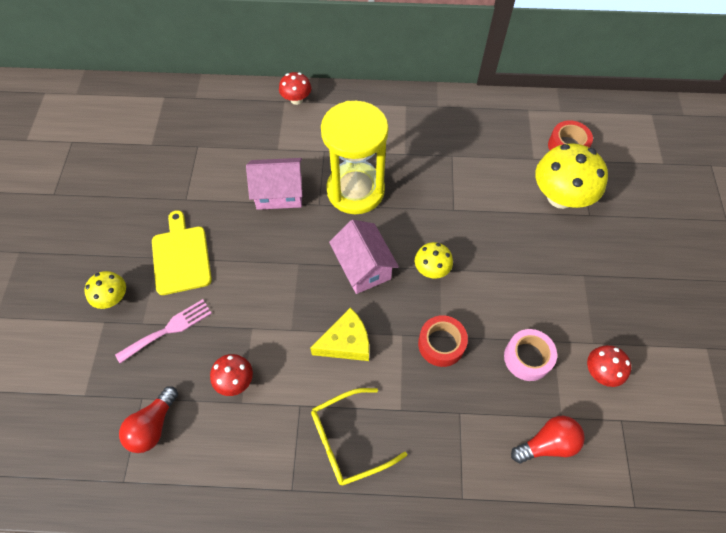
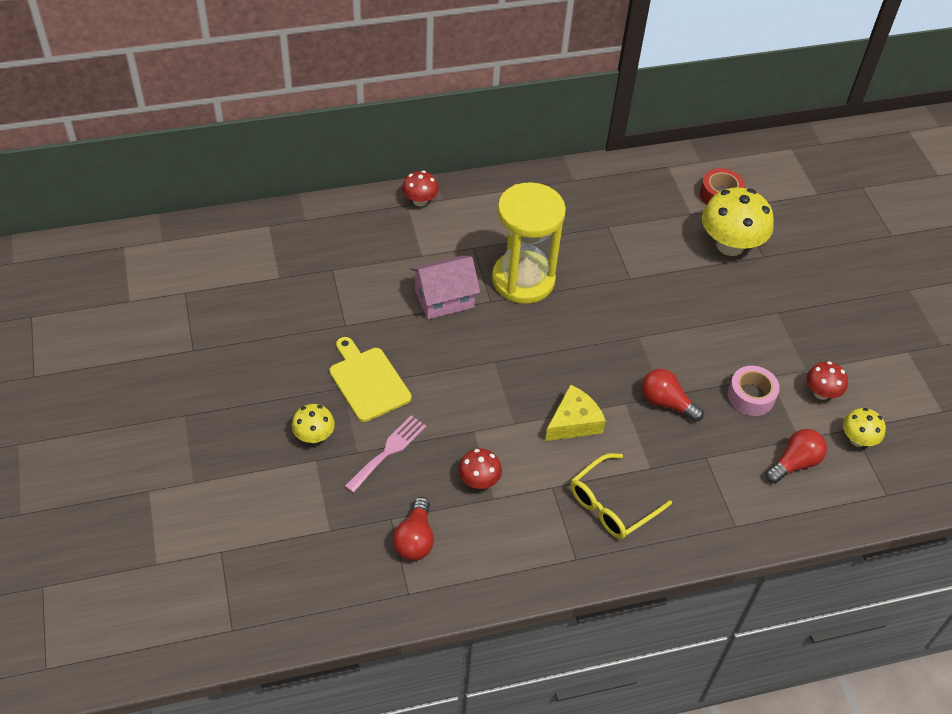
camera: 20 degrees left, 10 degrees down
(363, 267) = (562, 350): pink house -> none
(431, 269) = (630, 338): yellow mushroom -> yellow mushroom (857, 439)
(441, 344) = (666, 403): red tape -> red light bulb

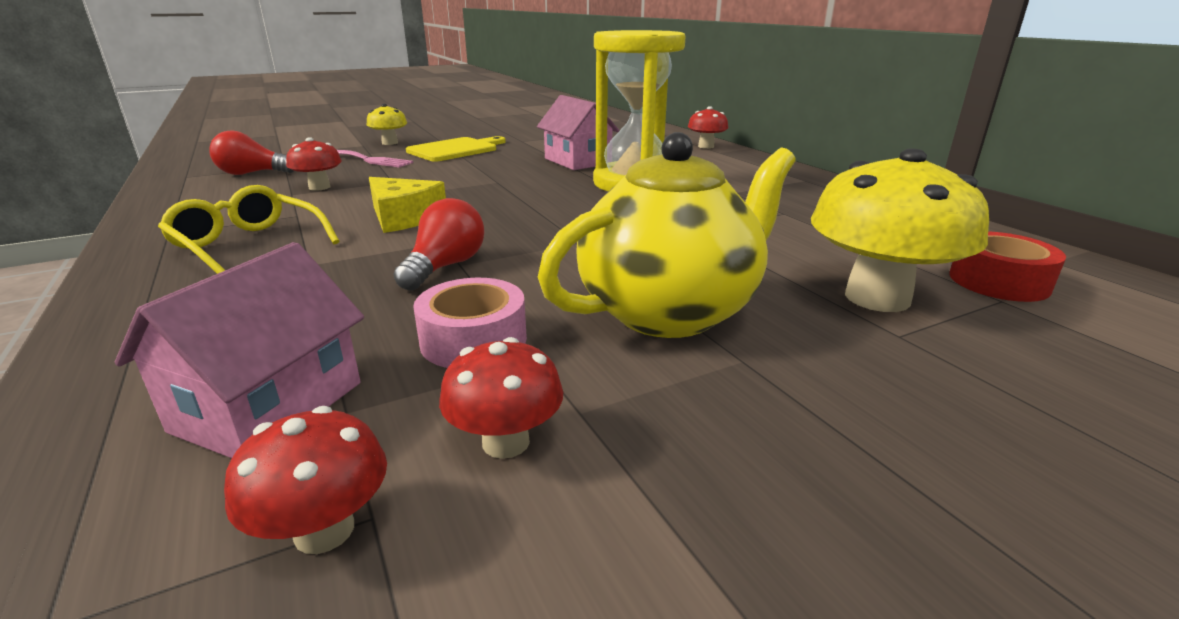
camera: 80 degrees right, 25 degrees down
(733, 321) = (670, 311): none -> yellow teapot
(794, 463) = (269, 406): red light bulb -> pink house
(857, 439) = (324, 530): yellow mushroom -> red mushroom

